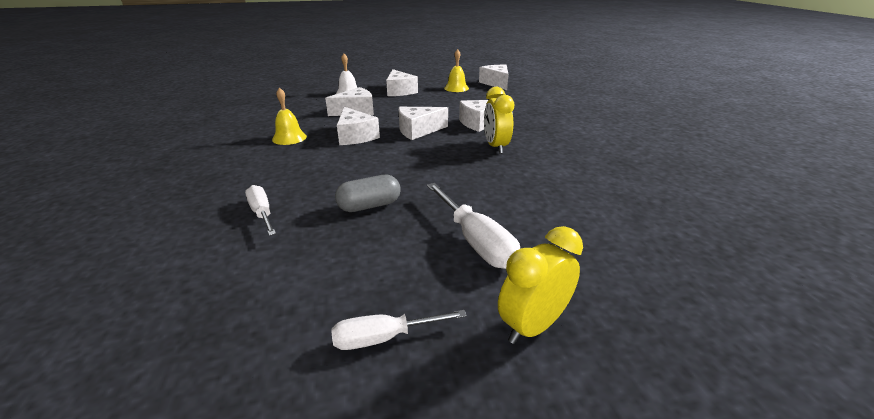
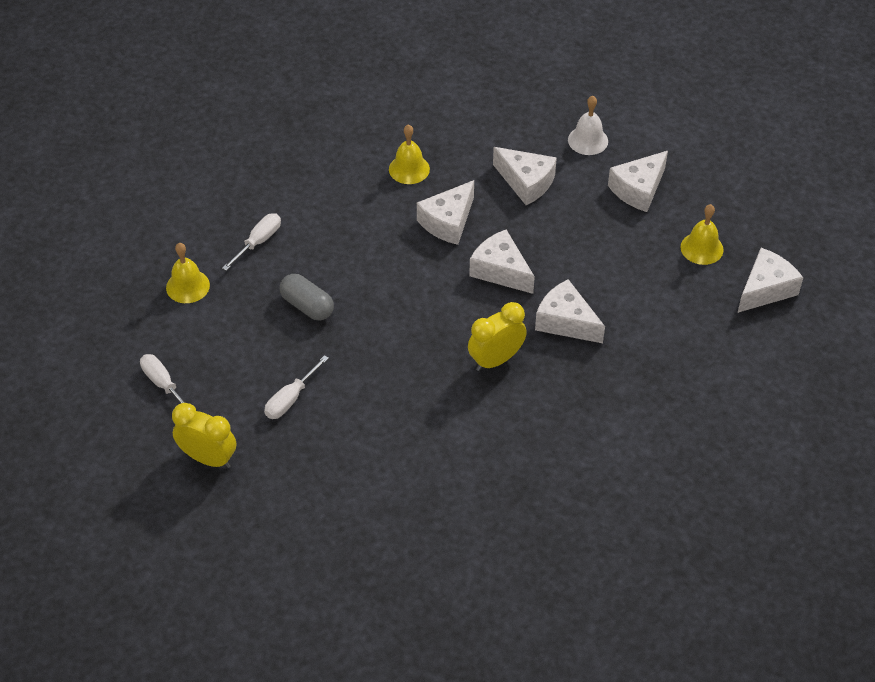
camera: 65 degrees right, 20 degrees up
(255, 274) = (187, 286): none -> yellow bell
(475, 241) = (291, 398): white screwdriver -> white screwdriver, size x0.64

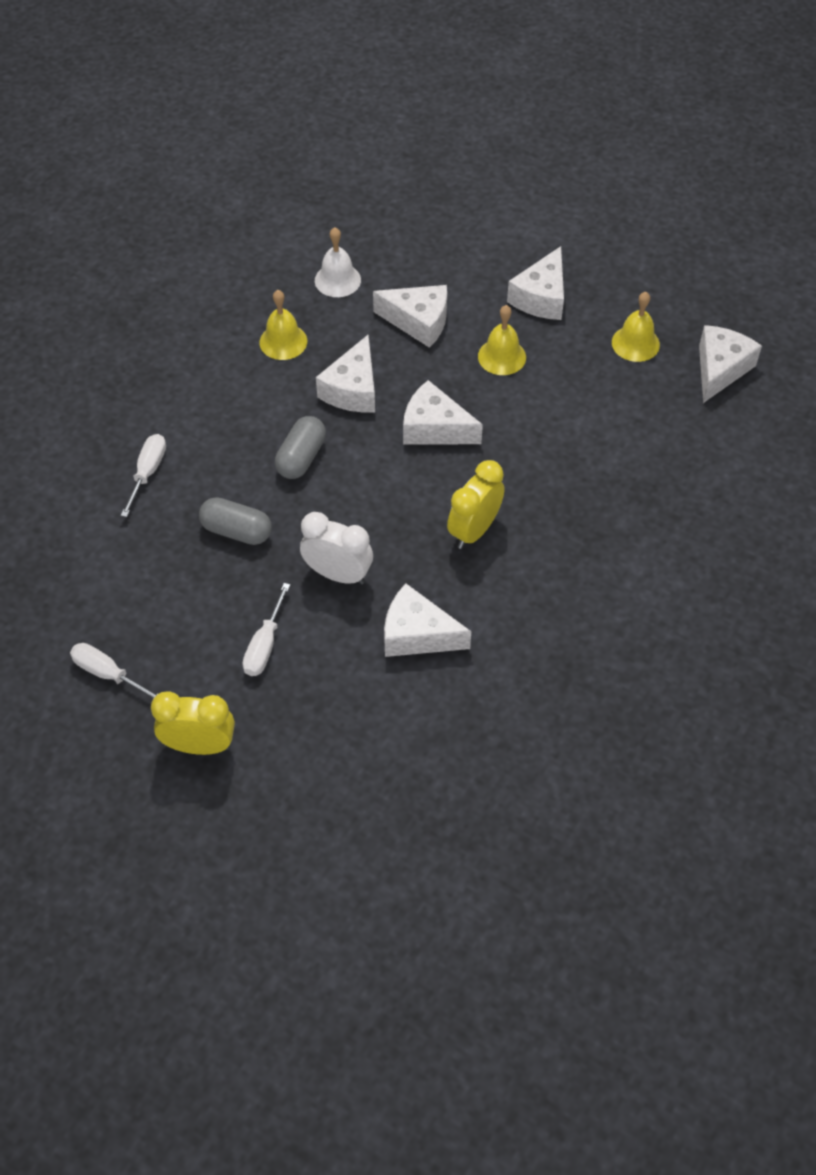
camera: 20 degrees left, 5 degrees up
(187, 286) = (87, 548): yellow bell -> yellow bell (502, 356)
(371, 362) = (338, 574): none -> white clock
(383, 264) = (301, 457): none -> grey capsule
(566, 322) = (530, 465): white cheese -> white cheese (417, 634)
(588, 140) = (464, 258): white bell -> white bell (337, 280)

